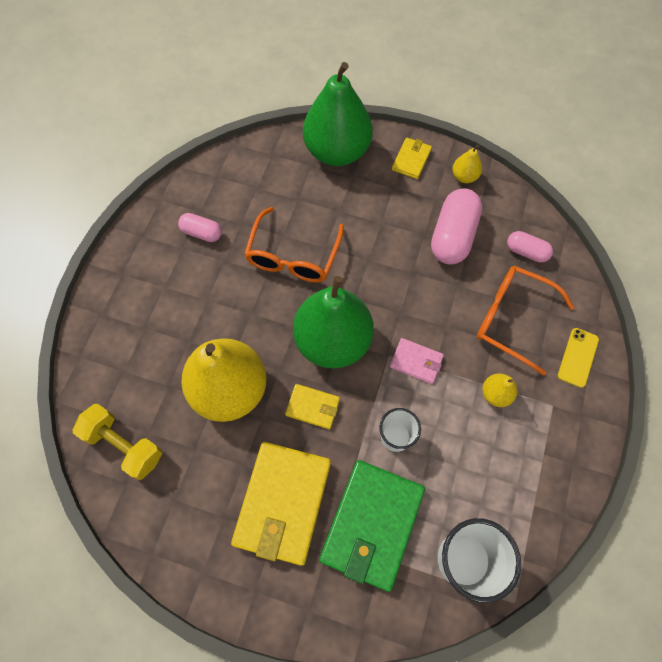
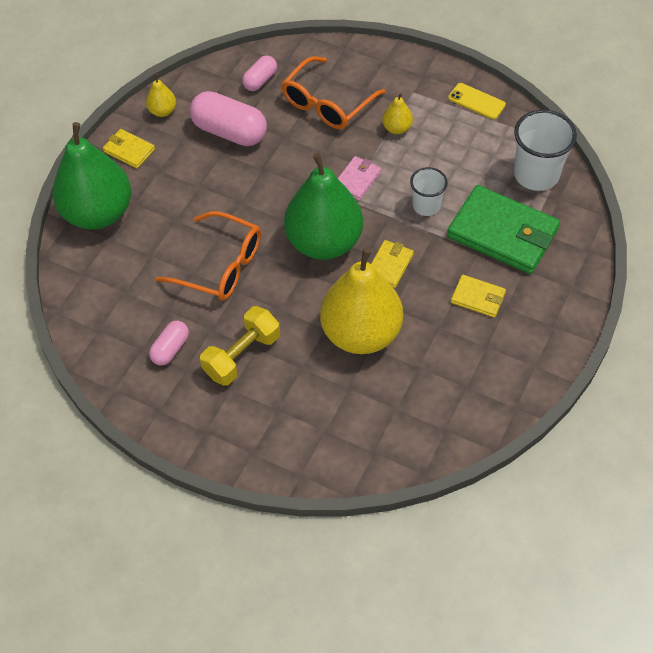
camera: 80 degrees left, 10 degrees down
(124, 445) = (407, 430): yellow dumbbell -> yellow dumbbell (242, 355)
(283, 503) = (478, 298): yellow wallet -> yellow wallet, size x0.48
(578, 357) = (372, 66): yellow phone -> yellow phone (476, 101)

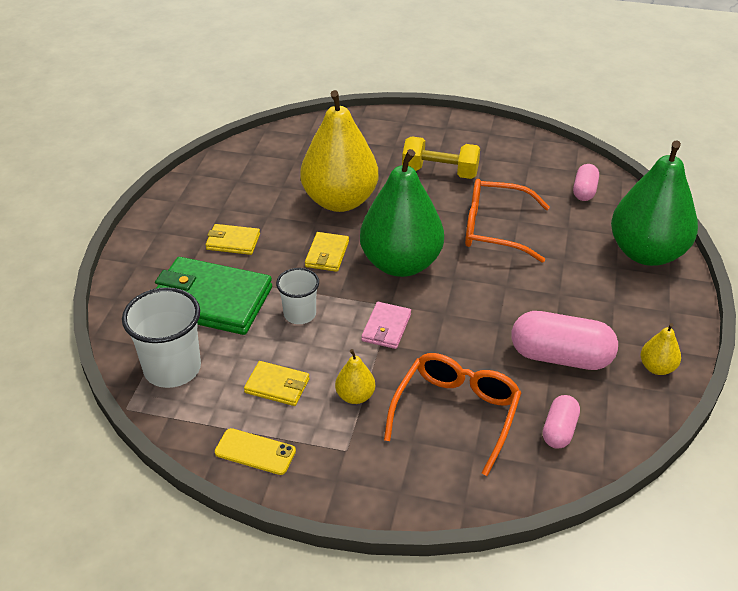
camera: 165 degrees right, 15 degrees down
(129, 150) = (662, 316): yellow wallet -> yellow wallet (277, 386)
(170, 349) = (504, 167): pink capsule -> pink capsule (584, 191)
(242, 355) = (440, 172): yellow dumbbell -> yellow dumbbell turned 75 degrees clockwise

